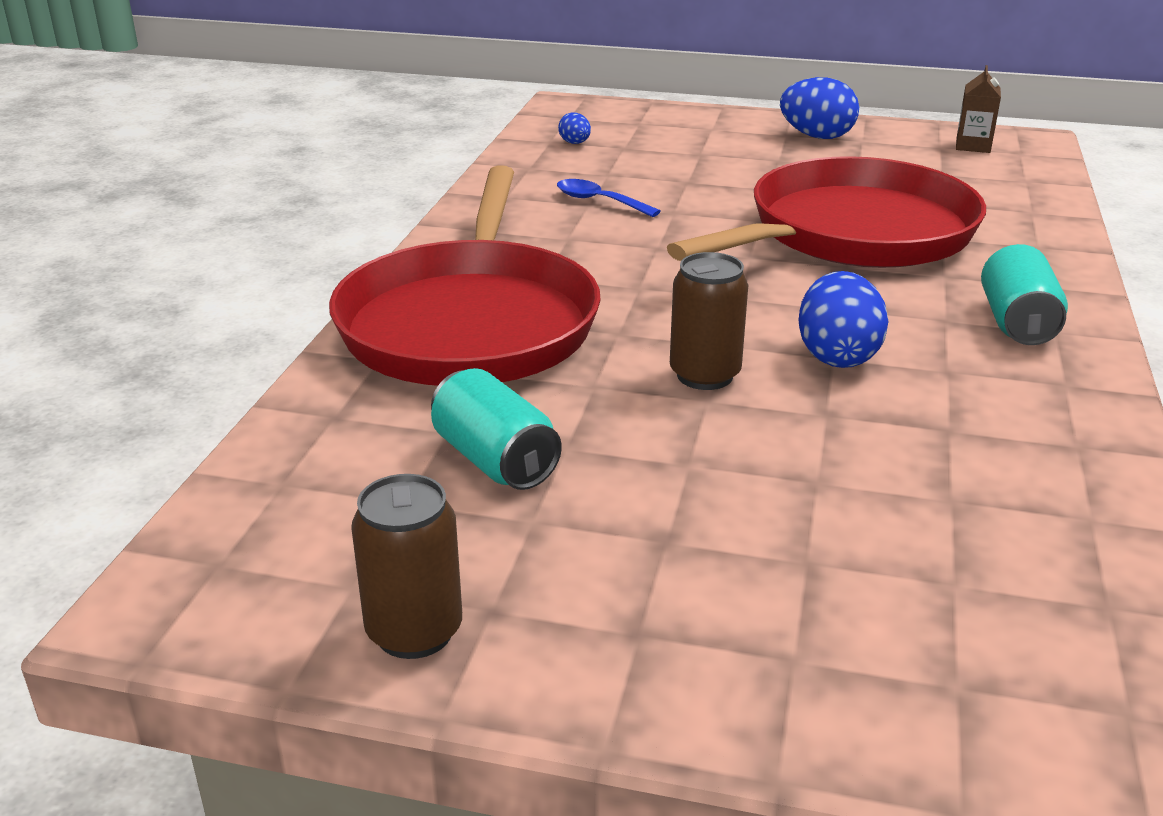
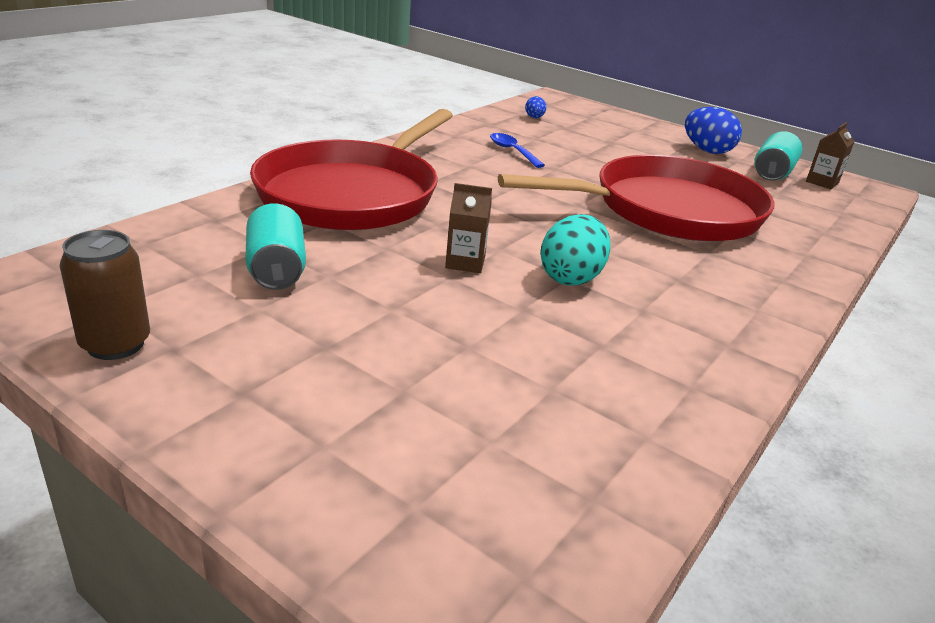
camera: 20 degrees right, 0 degrees up
(704, 375) = (465, 262): brown can -> brown carton
(837, 356) = (571, 277): blue egg -> turquoise egg
(1017, 323) = (732, 295): turquoise can -> turquoise can (772, 173)

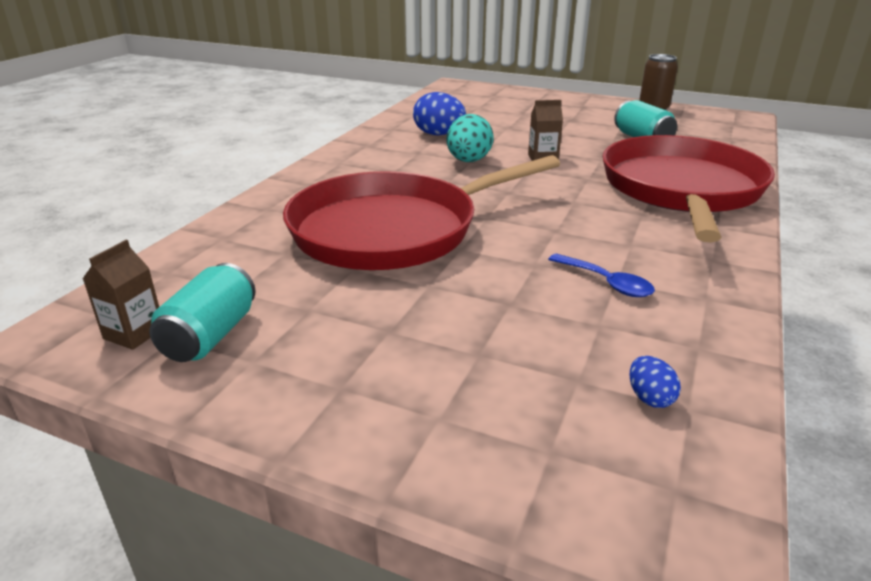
camera: 170 degrees right, 0 degrees up
(707, 151) = (303, 376): blue egg -> blue egg (439, 134)

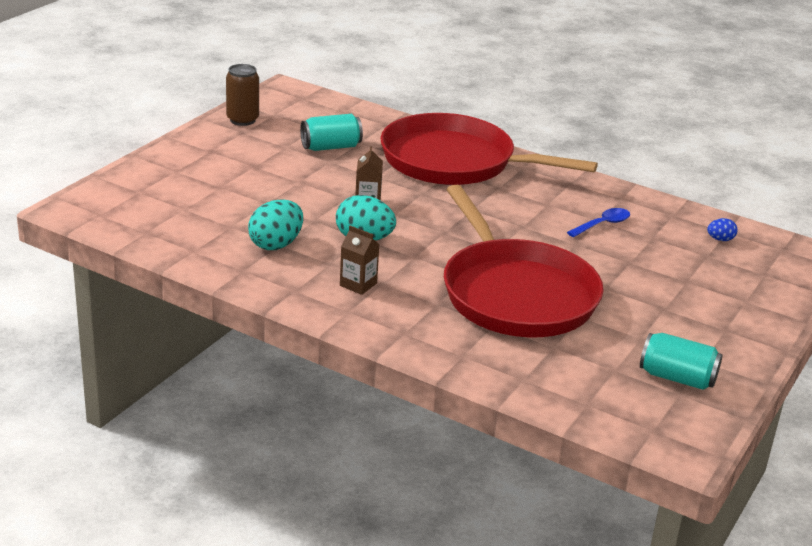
camera: 85 degrees left, 0 degrees up
(134, 333) = (677, 411): brown carton -> brown carton (358, 284)
(439, 134) = (276, 244): blue egg -> turquoise egg

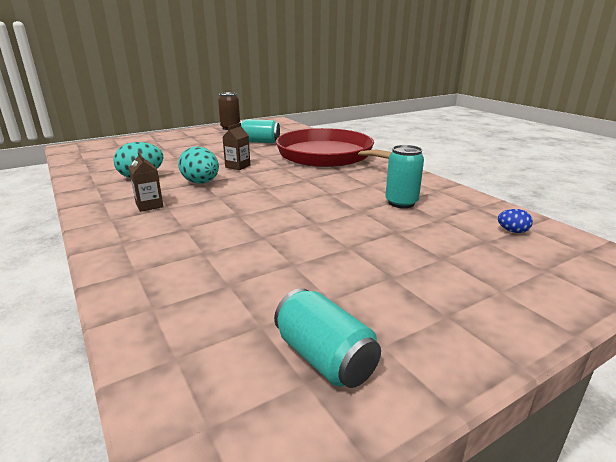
camera: 30 degrees right, 5 degrees down
(516, 294) = (258, 234): red pan -> none
(603, 224) = (401, 203): blue spoon -> turquoise can

